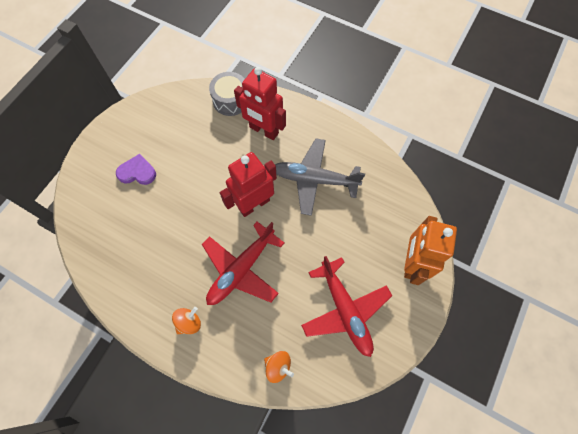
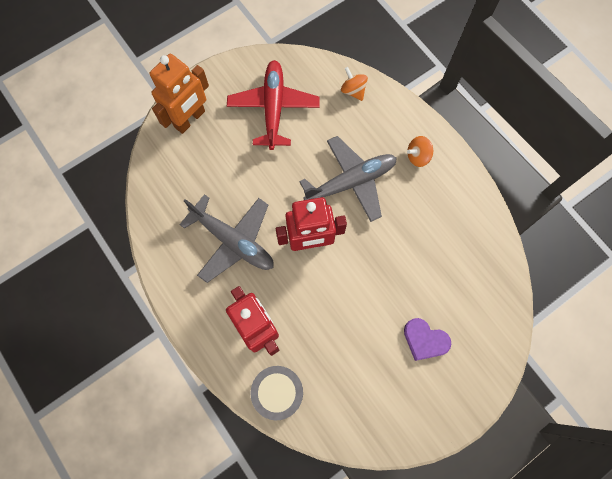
camera: 155 degrees left, 5 degrees up
(241, 269) = (351, 182): red plane -> grey plane

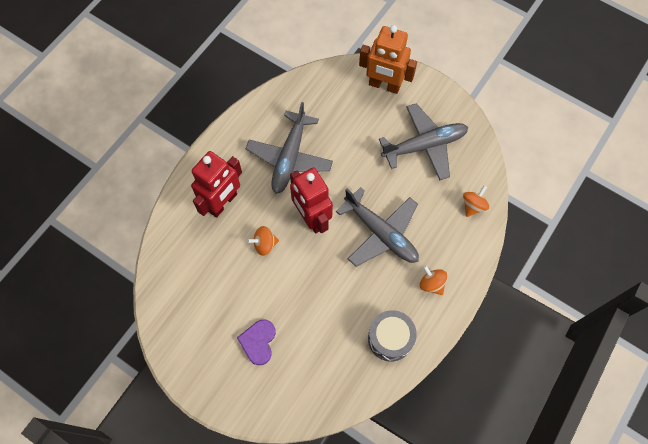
camera: 70 degrees right, 5 degrees down
(273, 108) = (425, 145): red plane -> grey plane
(278, 392) = (176, 236): grey drum -> grey drum (390, 338)
(322, 300) = (264, 244): none -> orange spinning top

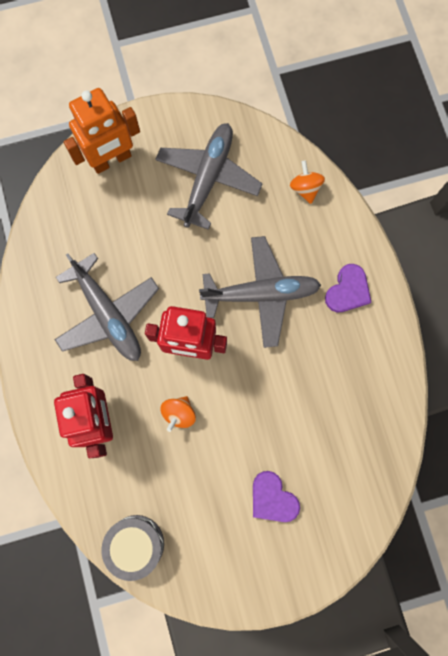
camera: 50 degrees left, 10 degrees up
(390, 338) = (368, 371): grey drum -> grey drum (135, 544)
(431, 284) = (348, 290): orange spinning top -> purple heart

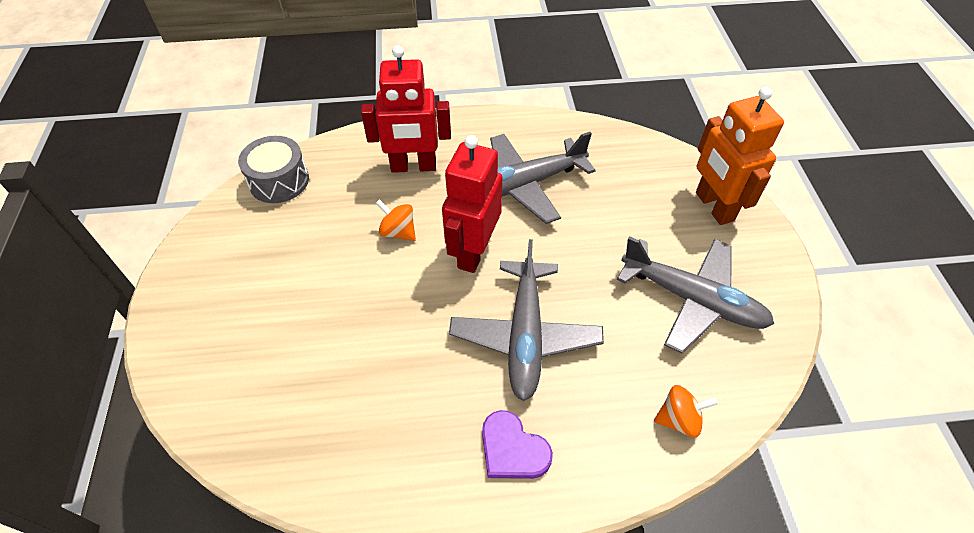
camera: 100 degrees right, 25 degrees down
(272, 498) = (269, 307): purple heart -> none

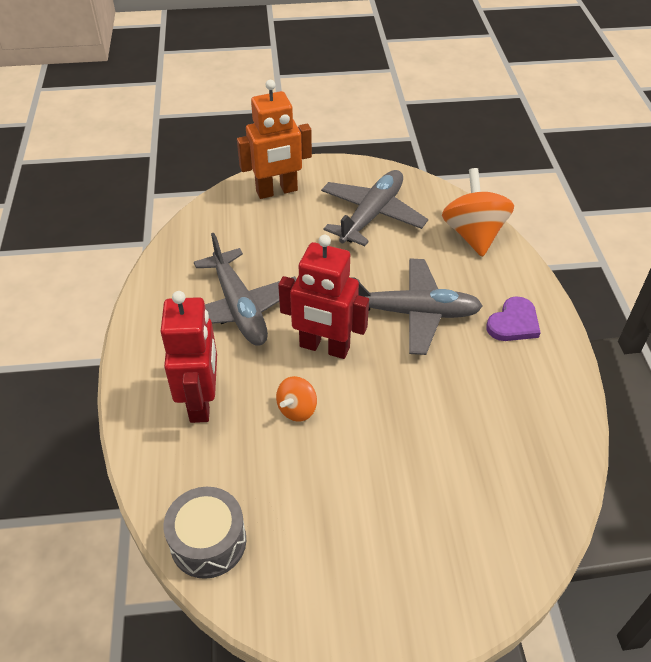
camera: 90 degrees left, 5 degrees down
(679, 419) = (473, 234): orange spinning top -> orange spinning top, size x1.88

